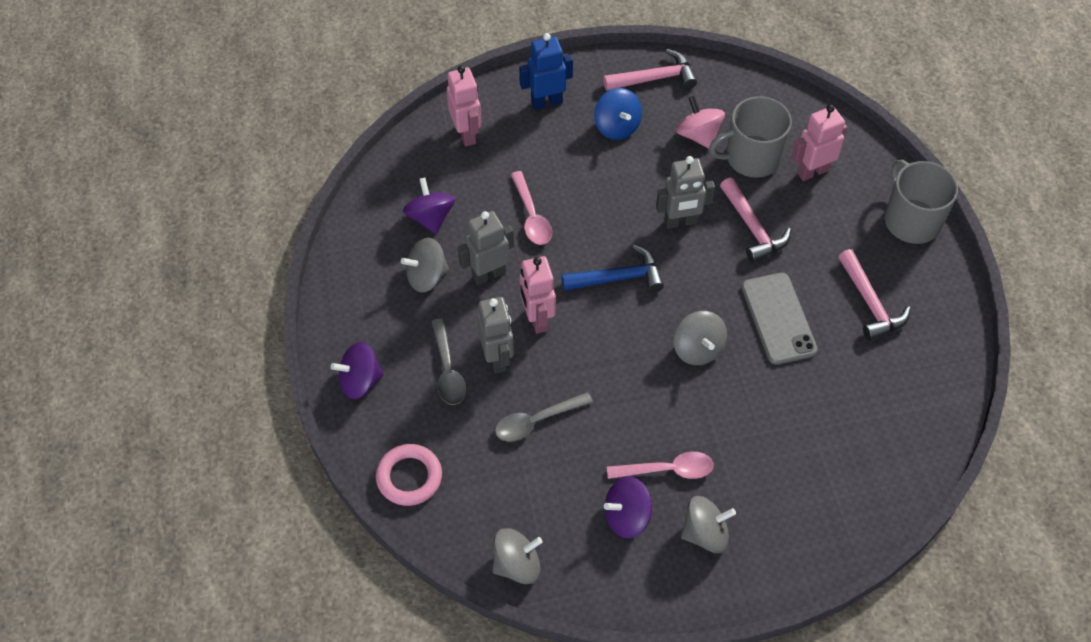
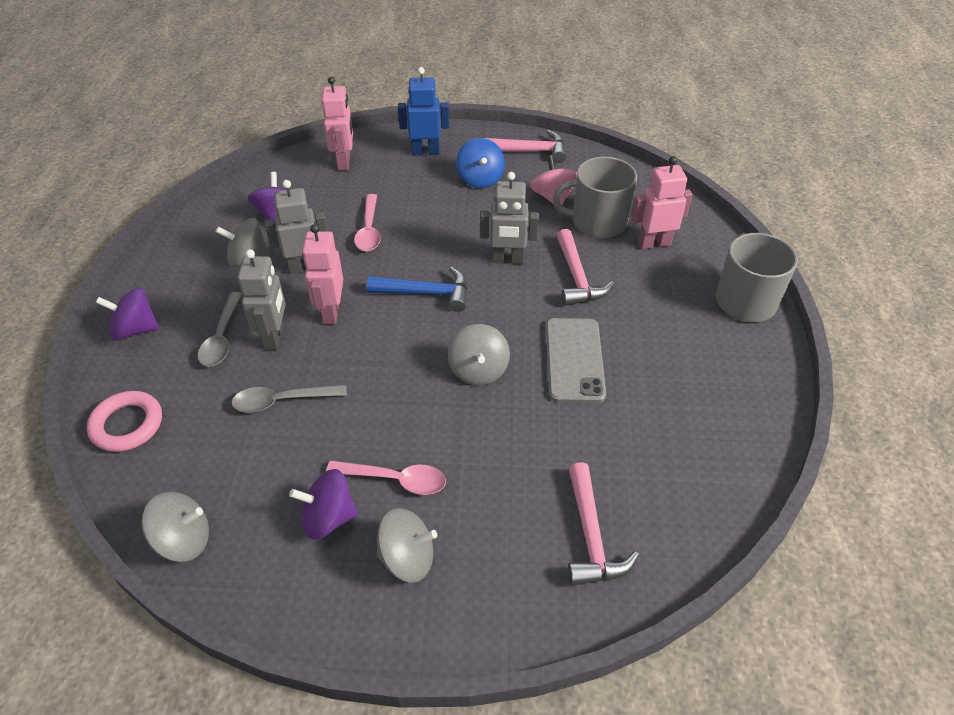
camera: 15 degrees right, 10 degrees down
(870, 303) = (678, 366): pink hammer -> pink hammer (591, 536)

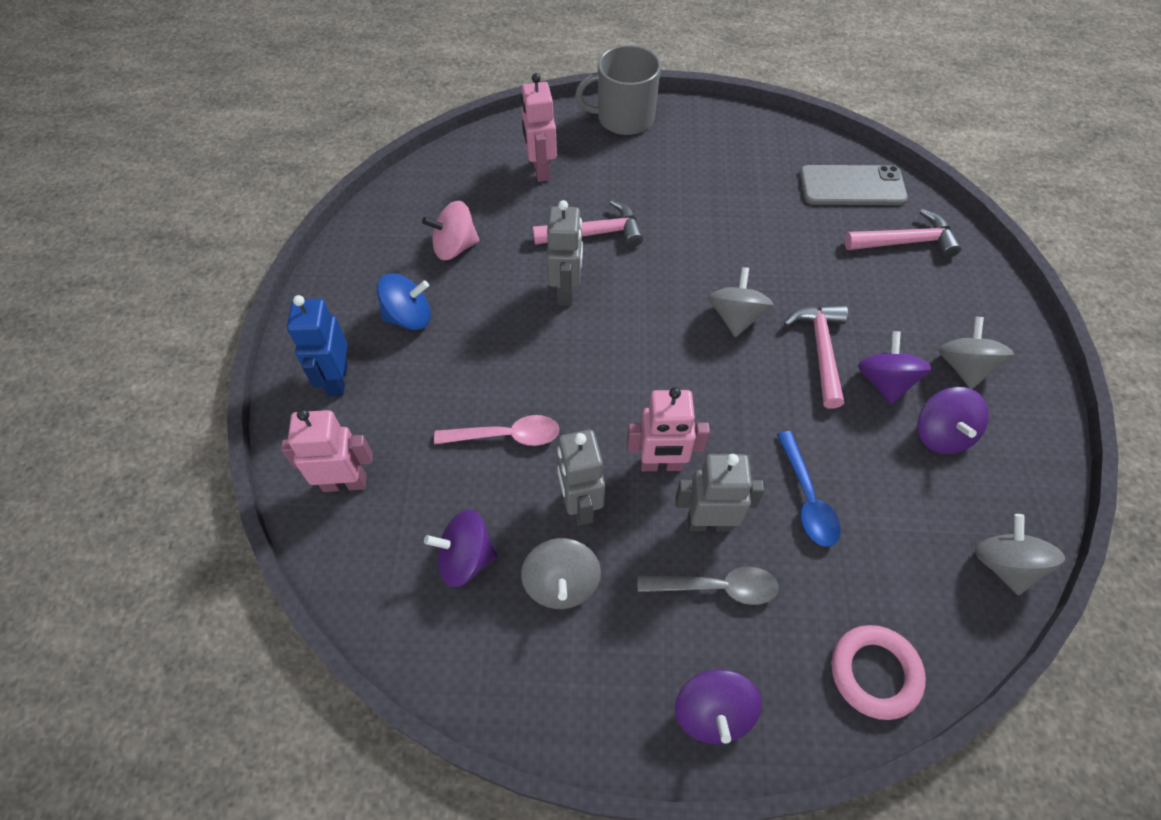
camera: 90 degrees left, 10 degrees up
(282, 401) = (807, 498): grey spoon -> blue spoon
(395, 479) = (885, 382): pink spoon -> purple spinning top
(426, 293) = (624, 367): blue hammer -> none
(478, 370) = (736, 317): grey spinning top -> grey spinning top turned 75 degrees counterclockwise
(530, 151) = (356, 265): pink hammer -> pink hammer (821, 350)
(574, 360) = (712, 242): grey phone -> grey phone (852, 186)
(597, 222) = (503, 211): grey mug -> none

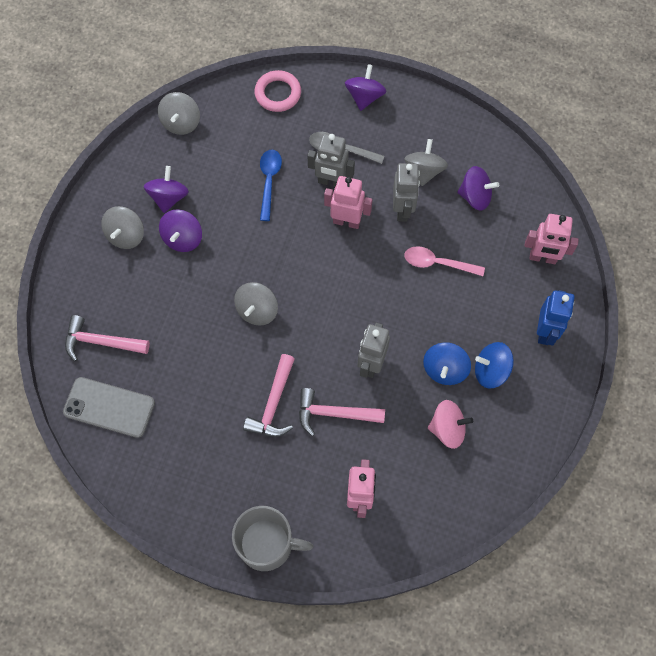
camera: 165 degrees left, 10 degrees up
(470, 306) = (444, 369): none -> blue spinning top
(821, 350) = (212, 270): pink hammer -> pink hammer (273, 404)

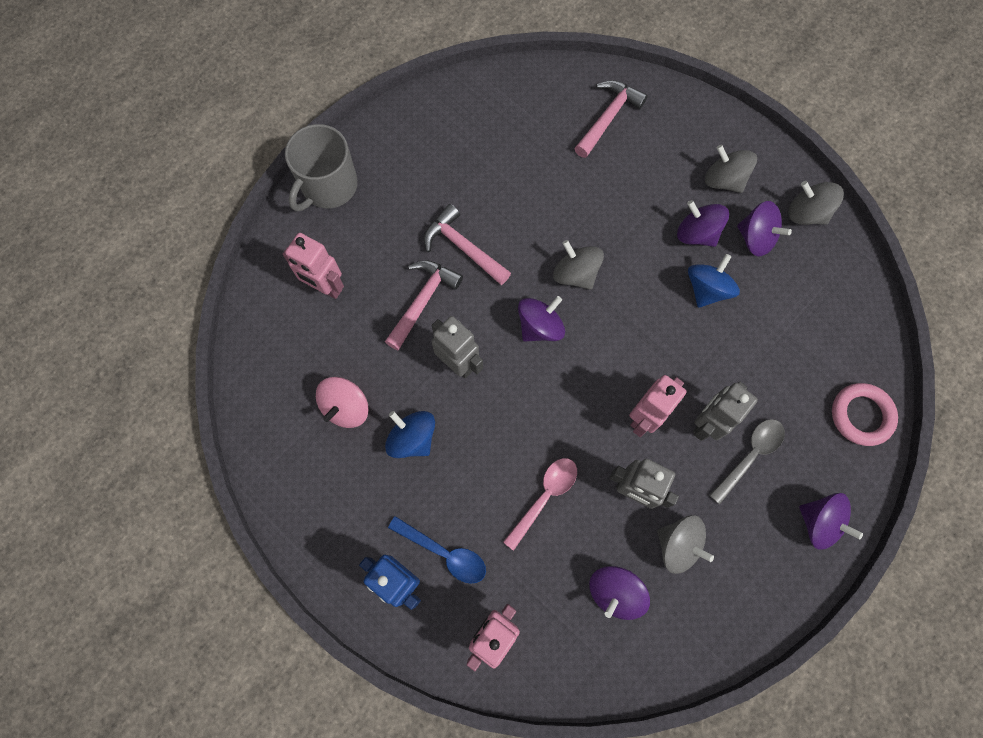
camera: 115 degrees right, 5 degrees up
(109, 407) = (535, 102): grey phone -> none
(181, 123) = (855, 288): grey spinning top -> grey spinning top (806, 213)
(269, 181) = (735, 352): blue spoon -> blue spoon (444, 552)
(313, 318) = (540, 326): none -> purple spinning top
(491, 371) = (385, 489): blue spinning top -> blue spinning top (707, 289)

